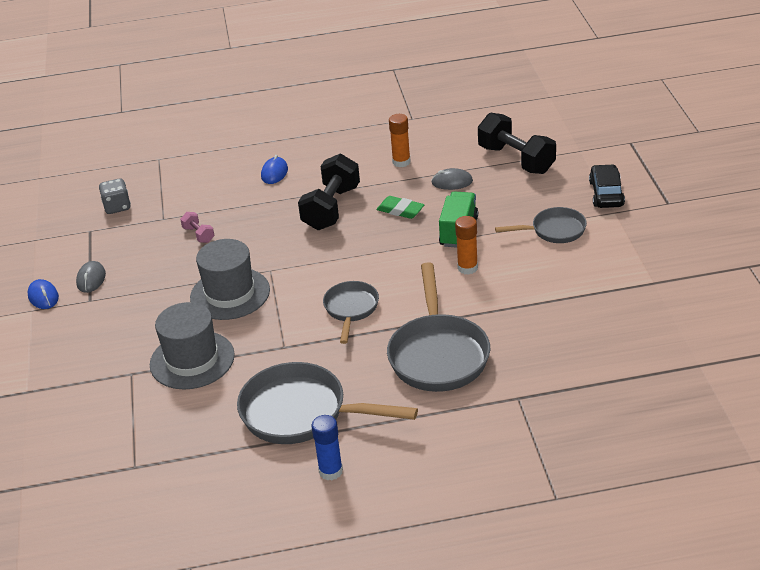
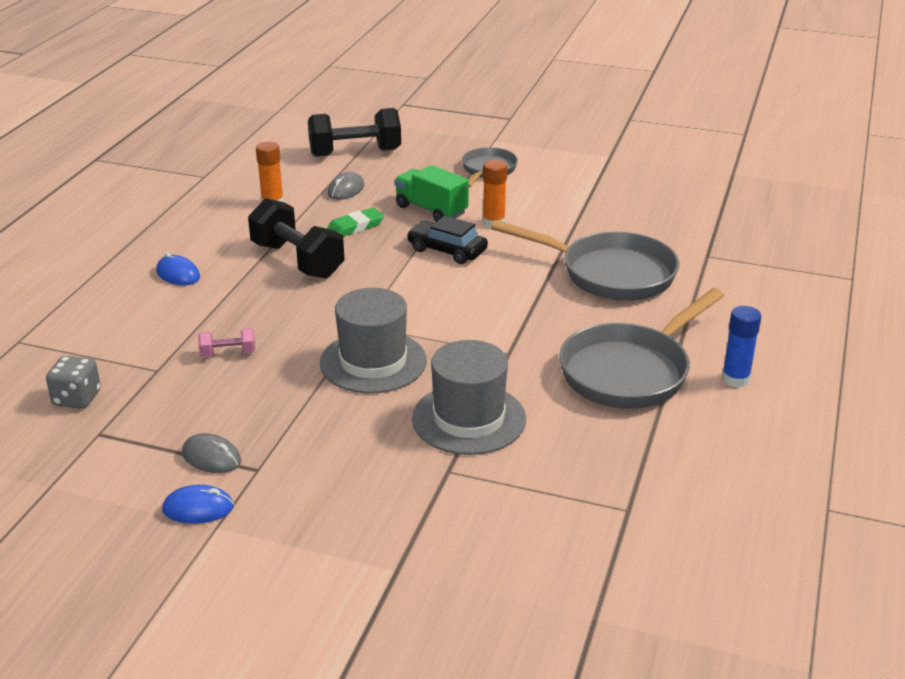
camera: 65 degrees left, 5 degrees down
(351, 309) = (488, 298): grey pan -> none
(606, 193) = (463, 135): black car -> black car (447, 250)

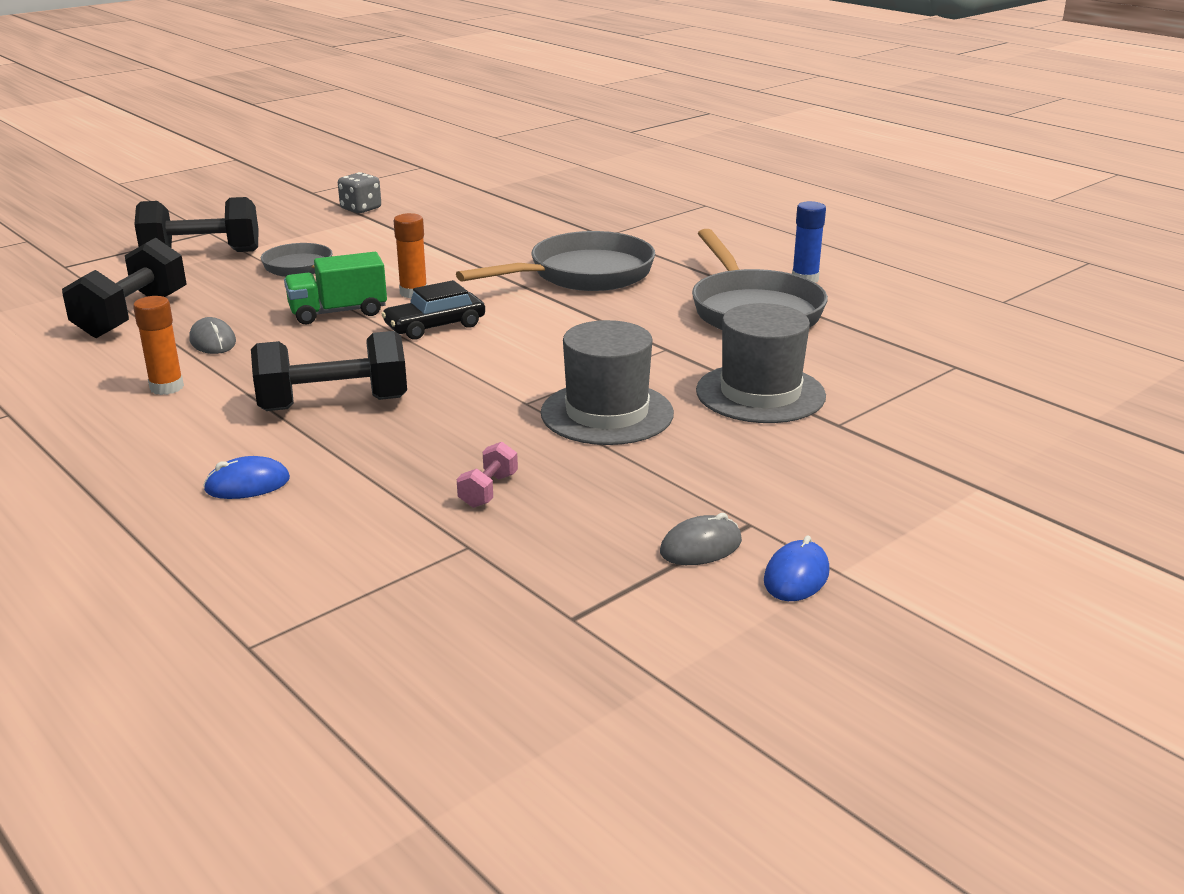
camera: 60 degrees left, 5 degrees down
(77, 398) = (468, 620): grey dice -> grey dice (361, 209)
(355, 227) = (308, 356): green eraser -> none
(471, 131) = (202, 253): none -> black dumbbell

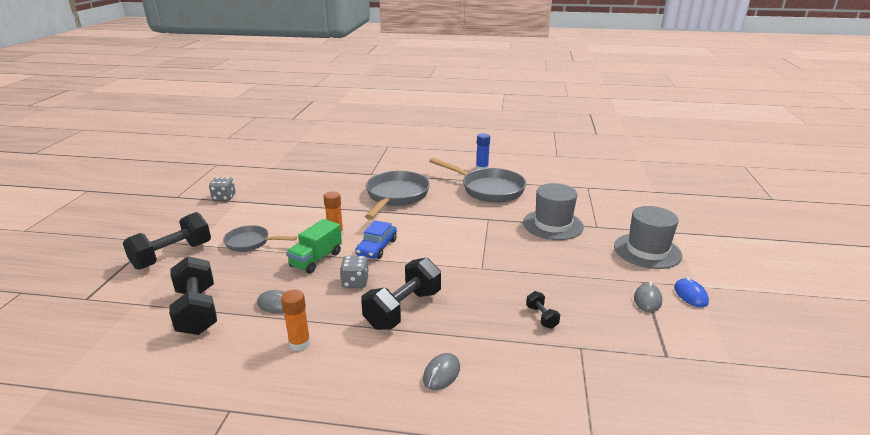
camera: 40 degrees left, 0 degrees up
(247, 484) = (441, 373): blue mouse -> grey mouse
(335, 353) = (355, 282): none -> grey dice
(435, 326) = (377, 247): black car -> blue car
(488, 490) = (541, 317): pink dumbbell -> black dumbbell
(607, 413) = (519, 258): grey hat -> grey hat (647, 251)

